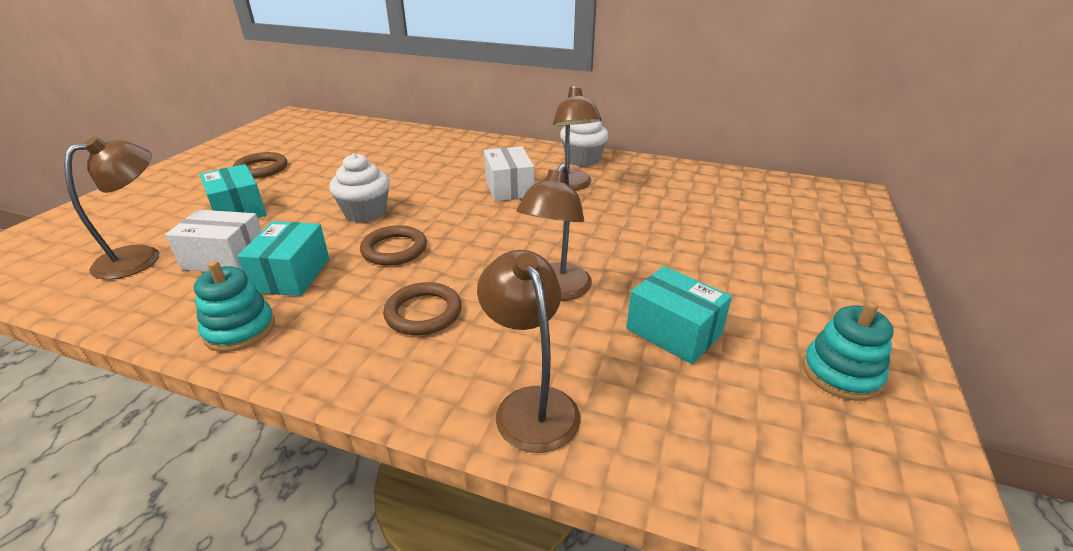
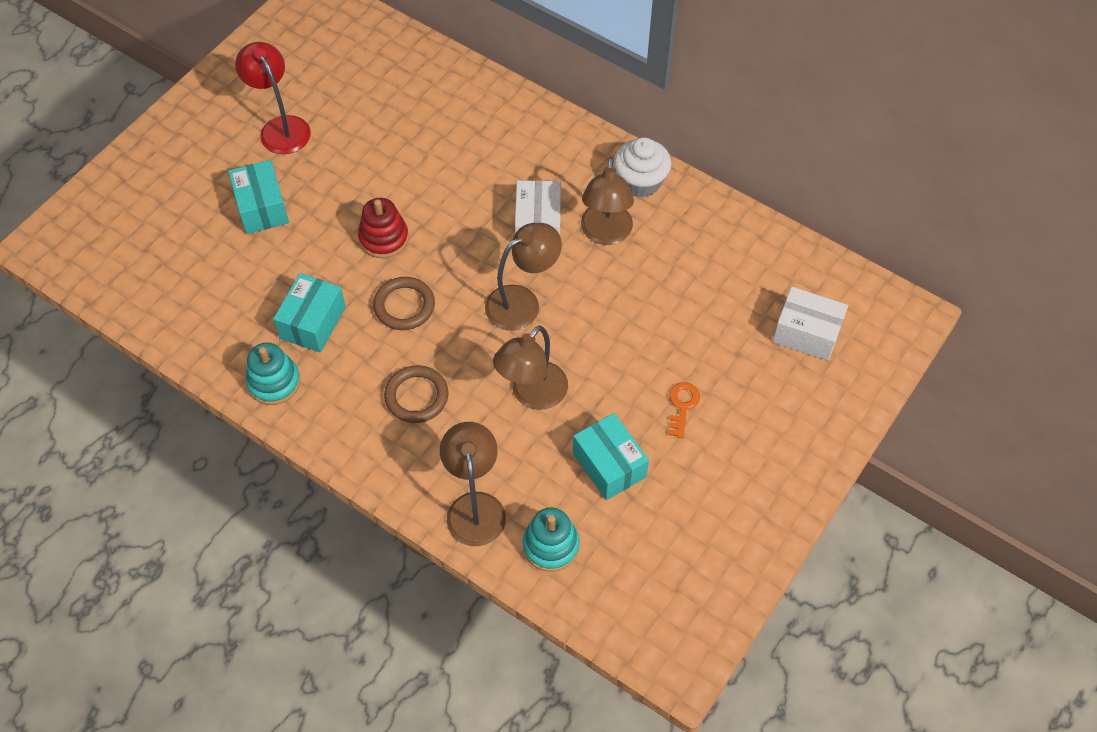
camera: 15 degrees right, 25 degrees up
(141, 257) = (184, 267): brown lamp -> brown lamp (522, 302)
(225, 258) = (255, 285): white box -> white box (806, 333)
(261, 169) = (281, 127): brown ring -> red lamp
(365, 212) = (384, 238): white cupcake -> red stacking toy
(715, 273) = (682, 406): none -> orange key
(841, 374) = (713, 536): turquoise stacking toy -> turquoise stacking toy (551, 545)

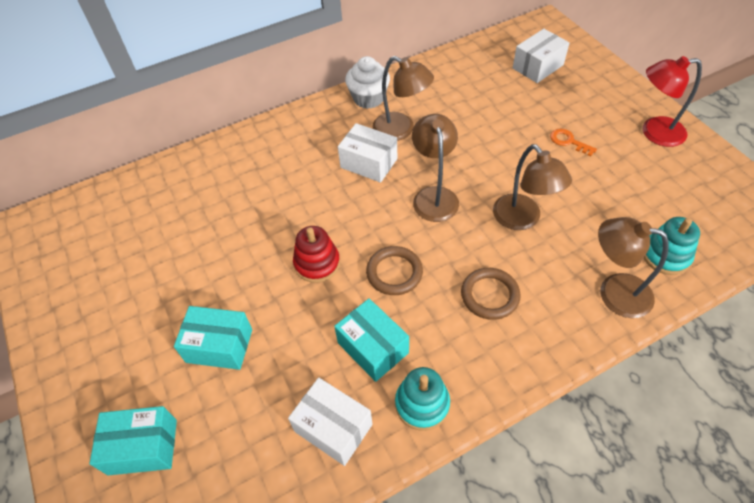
camera: 60 degrees left, 5 degrees down
(223, 326) = (333, 428): none -> white box
(281, 127) = (142, 299): red lamp -> red lamp (654, 132)
(609, 465) = (604, 197): turquoise box -> turquoise box (143, 447)

